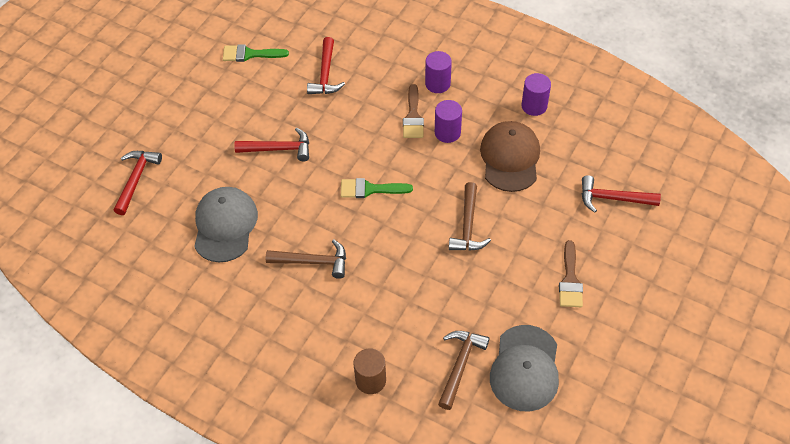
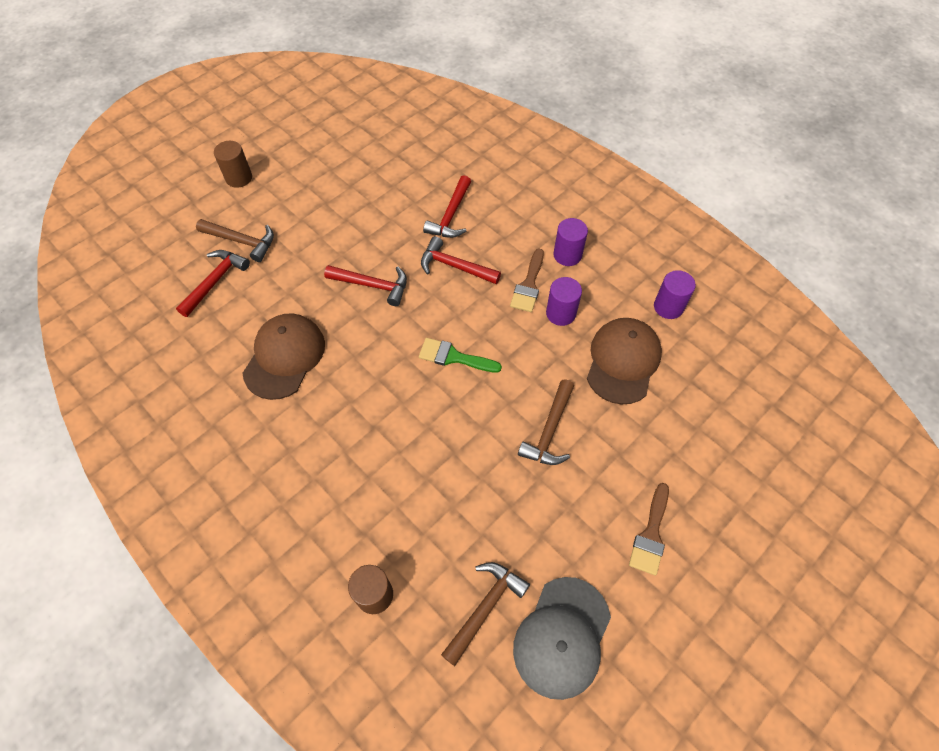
camera: 15 degrees right, 5 degrees up
(119, 86) = (239, 178): none -> brown cylinder
(225, 225) = (284, 357): grey cap -> brown cap
(250, 54) = (381, 176): green brush -> none
(313, 262) = (362, 426): brown hammer -> brown hammer (242, 241)
(612, 198) = (731, 444): red hammer -> red hammer (454, 266)

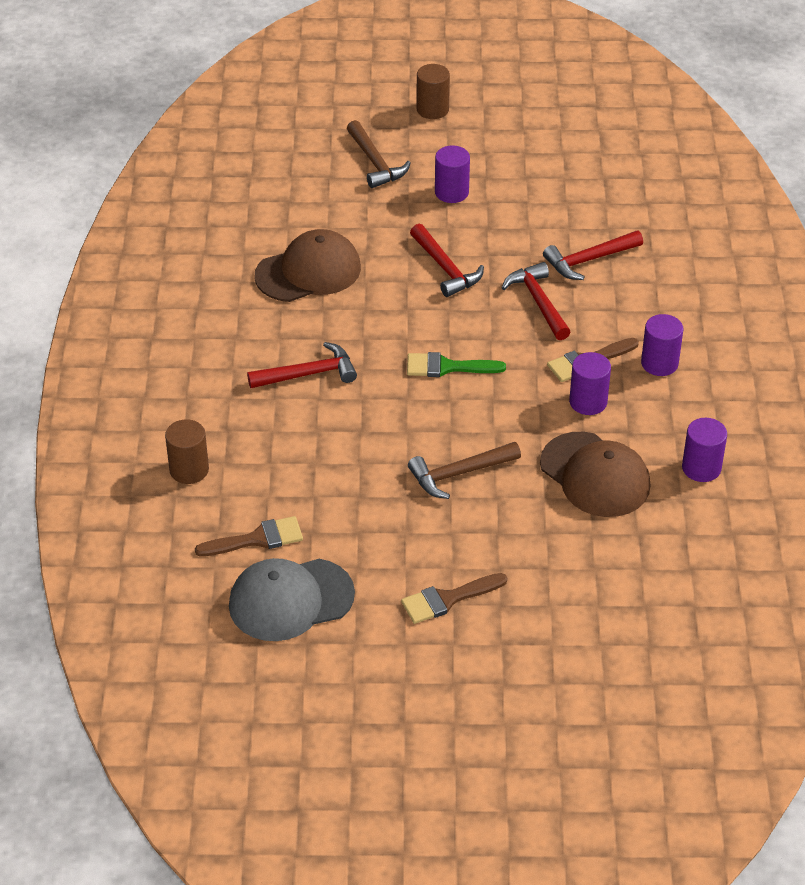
camera: 45 degrees right, 15 degrees down
(215, 281) = (318, 179): red hammer -> red hammer (308, 374)
(316, 228) = (451, 192): none -> purple cylinder
(454, 357) = (447, 367): green brush -> green brush turned 60 degrees counterclockwise
(485, 608) = (257, 539): brown hammer -> brown brush
(623, 361) = (595, 475): brown cap -> brown cap turned 75 degrees clockwise

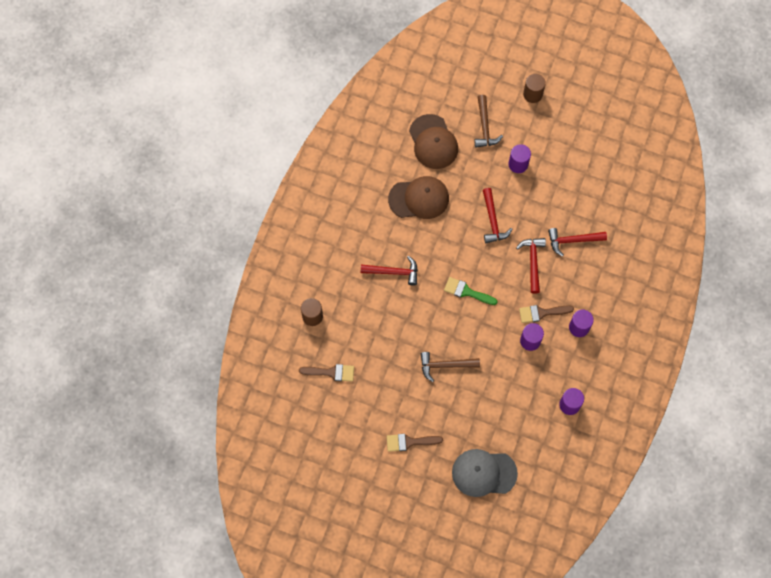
camera: 20 degrees right, 25 degrees up
(290, 600) = (334, 415): grey cap -> grey cap (484, 473)
(595, 475) = (513, 390): brown cap -> brown cap (433, 142)

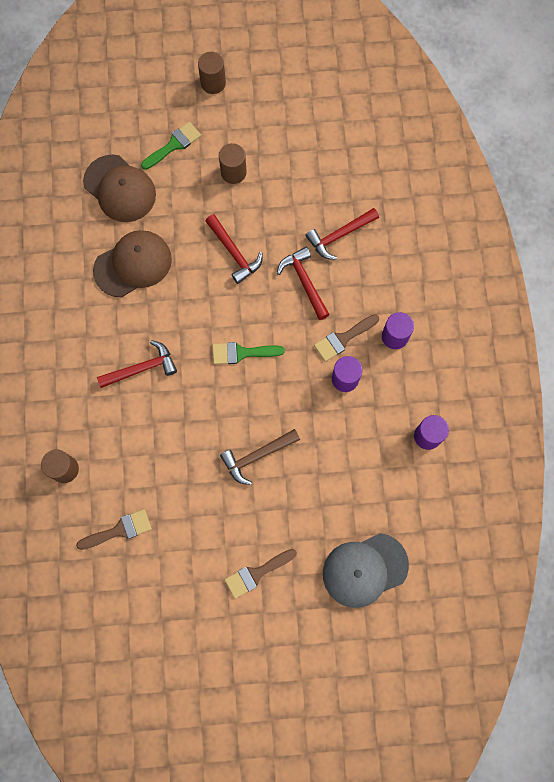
camera: 25 degrees left, 5 degrees up
(485, 127) = (174, 145): brown hammer -> green brush
(518, 164) = (233, 172): purple cylinder -> brown cylinder

